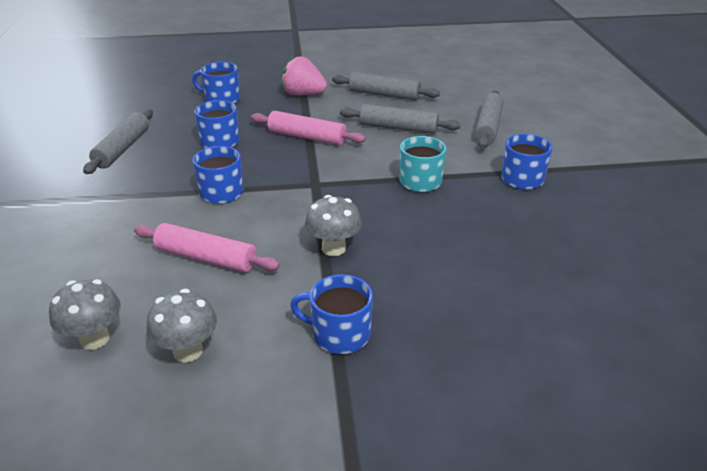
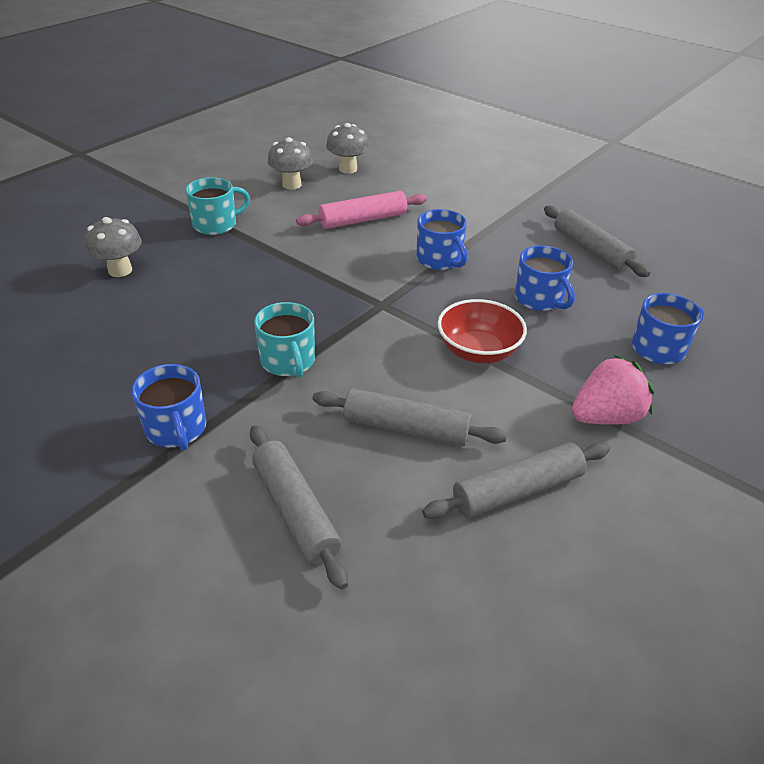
camera: 135 degrees right, 5 degrees up
(307, 137) = (478, 351): pink rolling pin -> red bowl
(333, 248) = (286, 264): grey mushroom -> grey mushroom (120, 270)
(339, 334) = (216, 224): blue mug -> turquoise mug
(398, 128) = (406, 428): grey rolling pin -> grey rolling pin turned 45 degrees clockwise

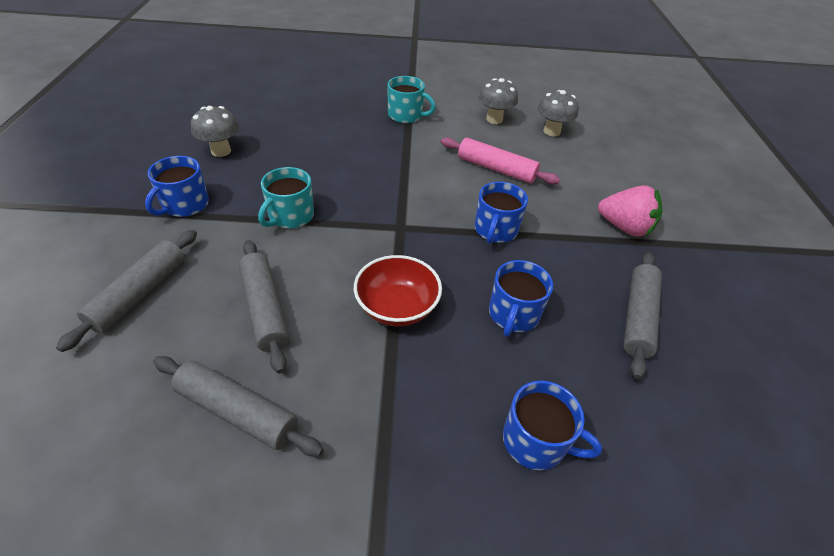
camera: 50 degrees right, 5 degrees up
(120, 270) = (316, 109): grey mushroom -> grey mushroom (221, 151)
(605, 417) = (385, 437): pink strawberry -> pink strawberry (624, 227)

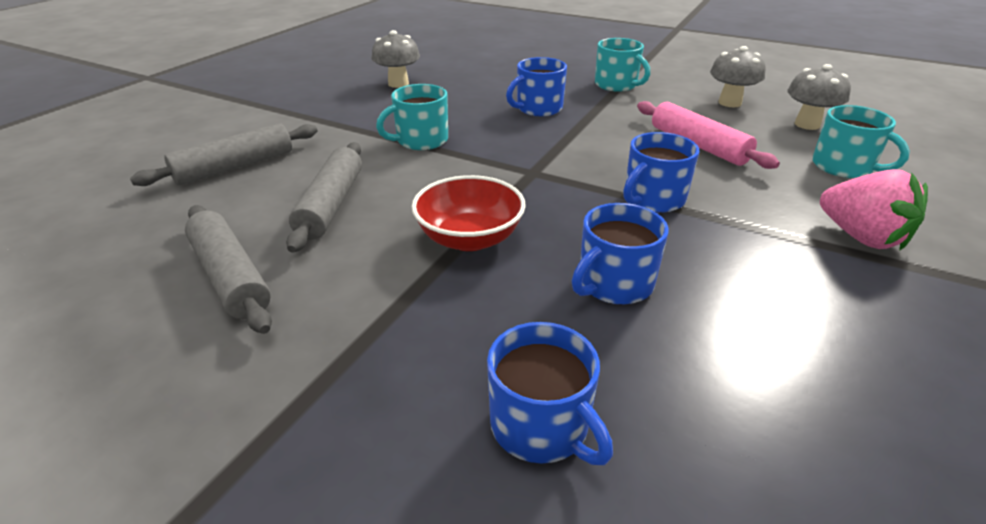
camera: 30 degrees right, 10 degrees down
(184, 205) = (331, 114): blue mug -> blue mug (538, 108)
(589, 167) = (843, 167): none -> turquoise mug
(638, 317) = (814, 340): grey rolling pin -> none

